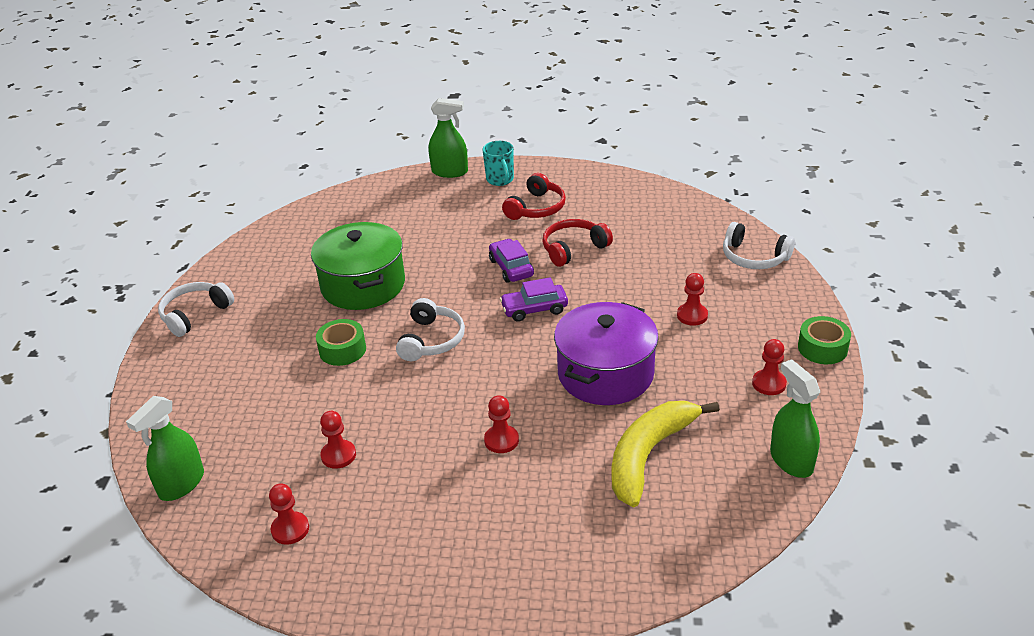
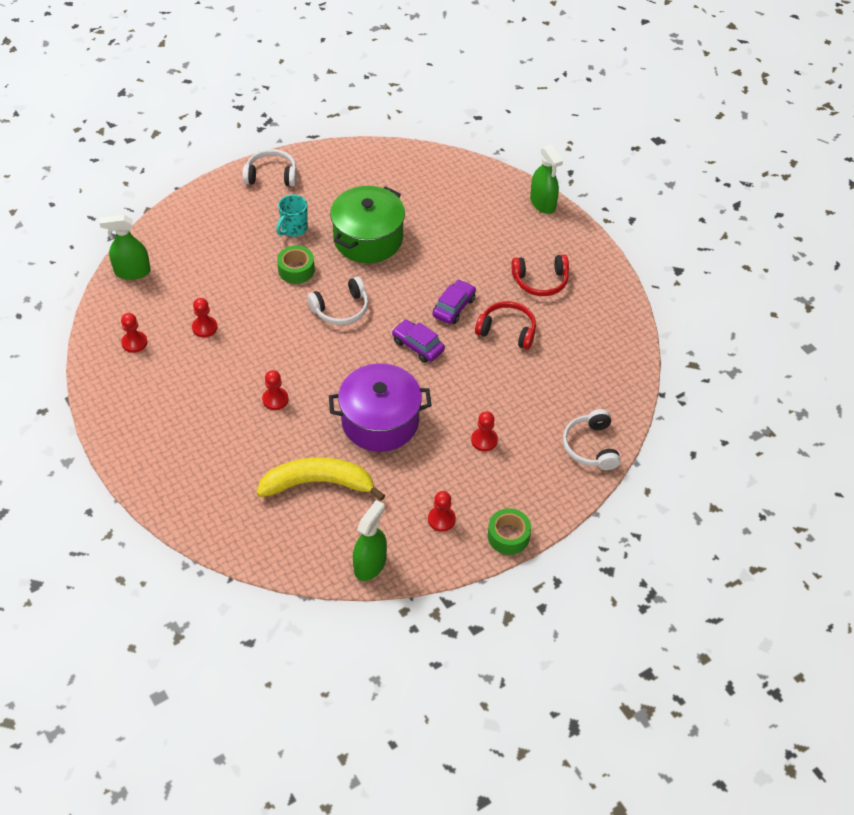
camera: 50 degrees right, 15 degrees up
(500, 180) = (559, 239): turquoise mug -> turquoise mug (294, 229)

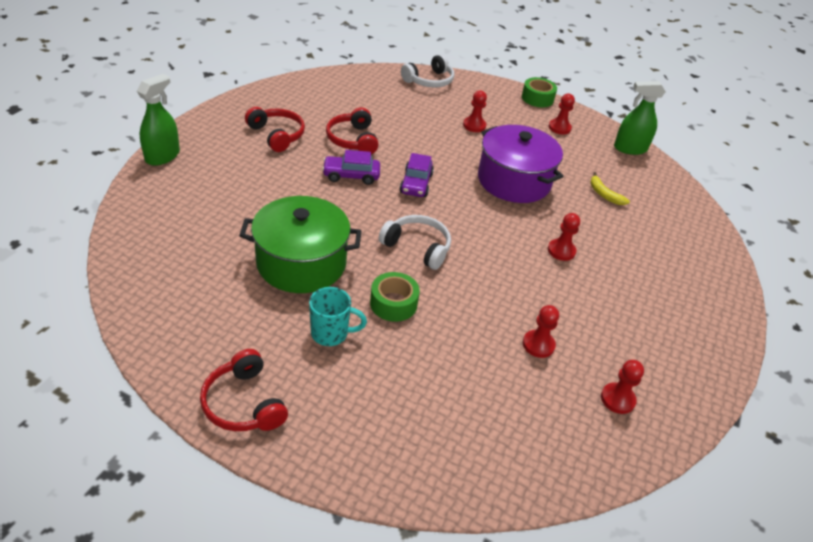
camera: 125 degrees left, 10 degrees down
(132, 272) = (530, 469): green spray bottle -> none
(271, 175) = (243, 403): white headphones -> red headphones
(318, 483) = (604, 194): yellow banana -> yellow banana, size x0.45

